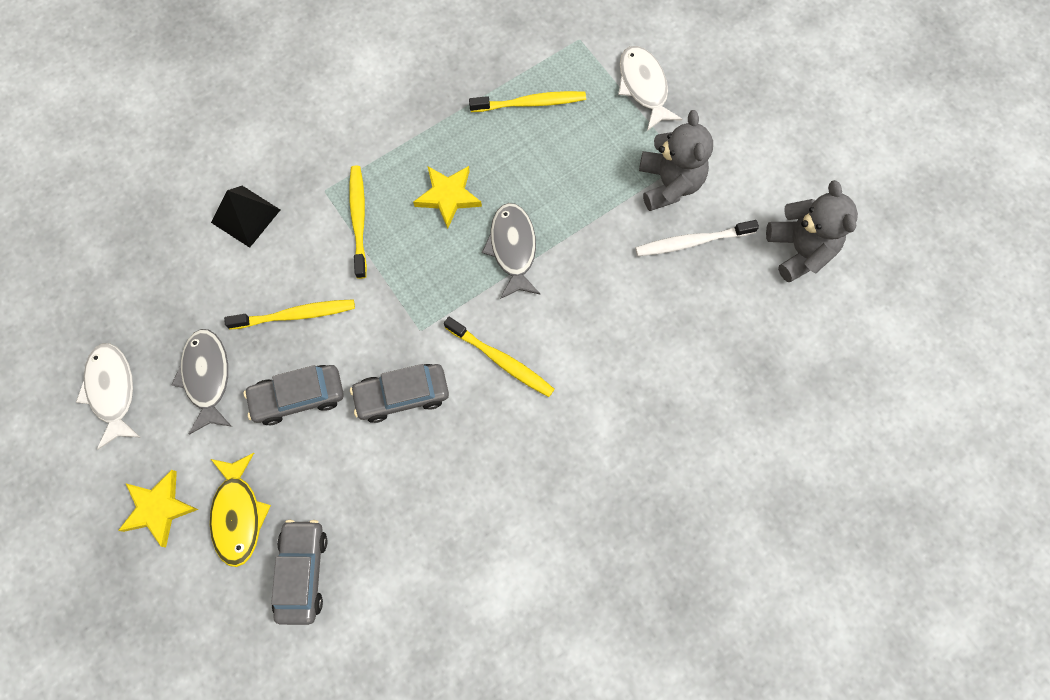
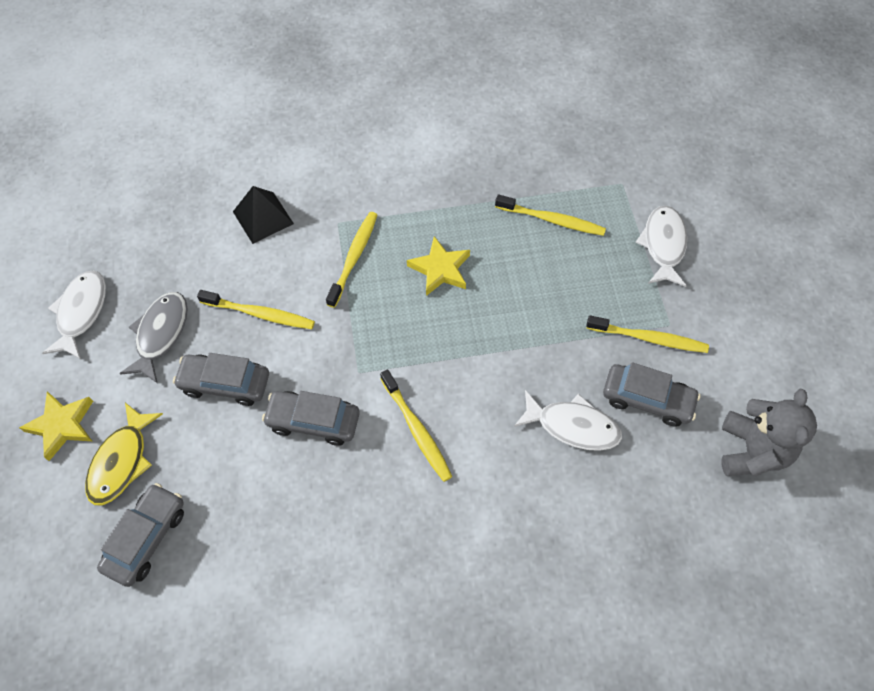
camera: 25 degrees right, 10 degrees down
(513, 248) = (475, 336): grey fish -> none
(638, 295) = (573, 426): none -> white fish
(669, 184) = (648, 338): grey teddy bear -> yellow toothbrush
(692, 242) = (647, 399): white toothbrush -> grey car

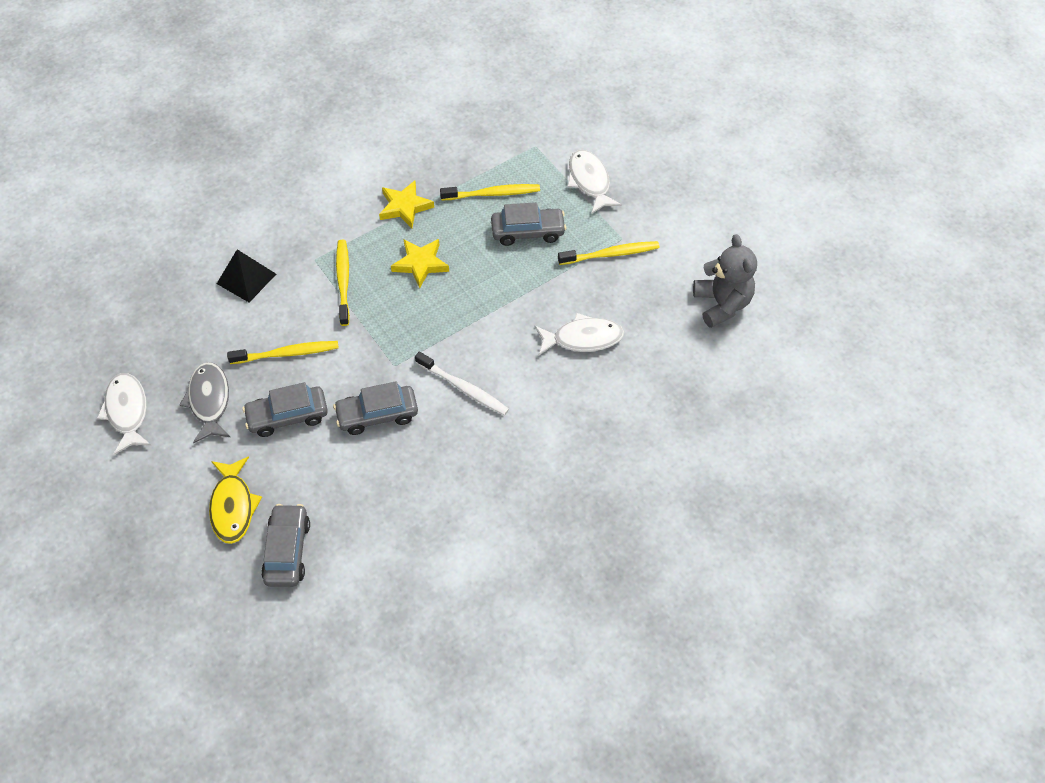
camera: 25 degrees left, 5 degrees down
(62, 426) = (164, 502): yellow star -> yellow star (405, 207)
(416, 429) = (463, 388): yellow toothbrush -> white toothbrush
(647, 399) = (630, 298): grey car -> grey car (528, 232)

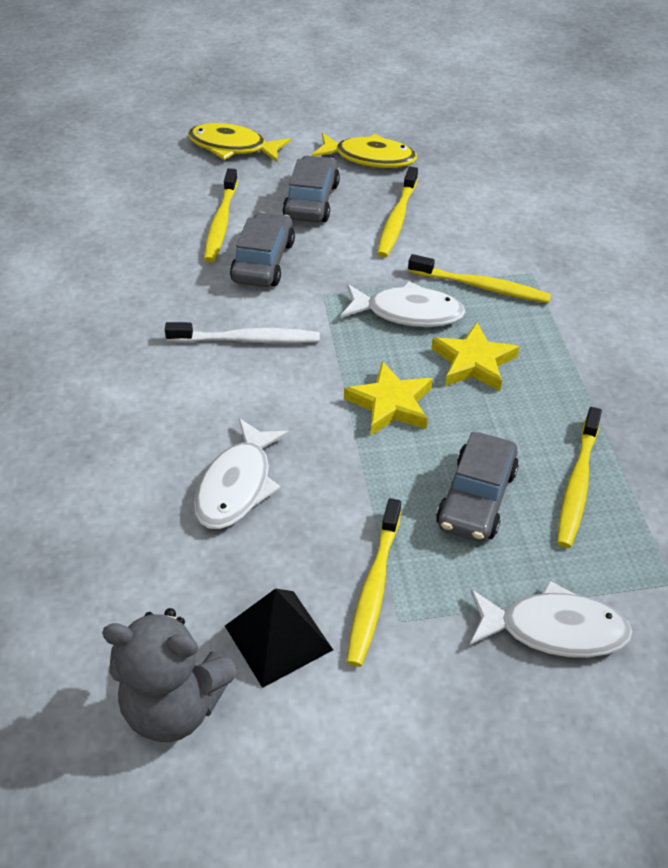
camera: 115 degrees right, 10 degrees down
(127, 411) = (393, 111): white fish -> white fish (408, 313)
(209, 401) = (370, 158): grey fish -> yellow fish
(246, 278) = (528, 215): black pyramid -> black pyramid (278, 638)
(287, 551) = (155, 166): grey car -> none
(343, 464) = (221, 222): none -> yellow toothbrush
(405, 207) = (590, 378): yellow star -> yellow star (390, 404)
(463, 388) = (246, 340): white toothbrush -> white toothbrush turned 150 degrees counterclockwise

